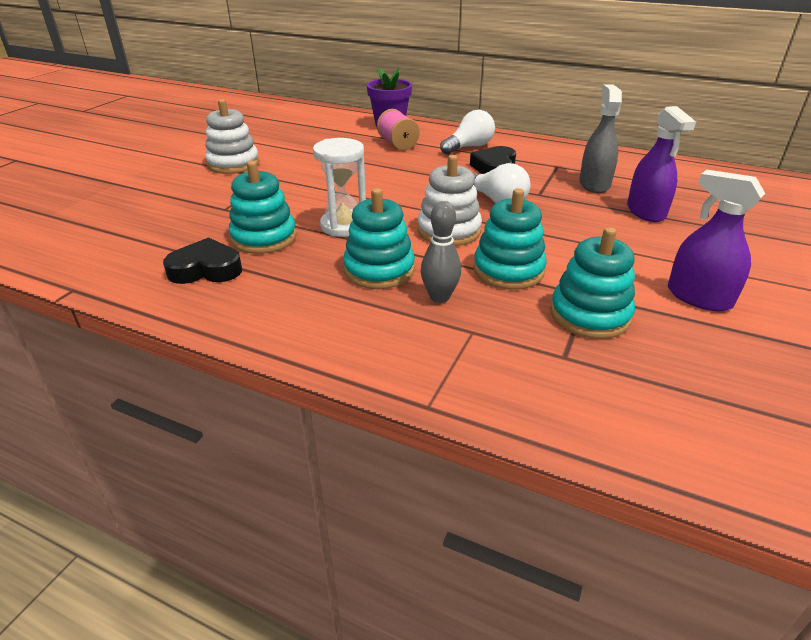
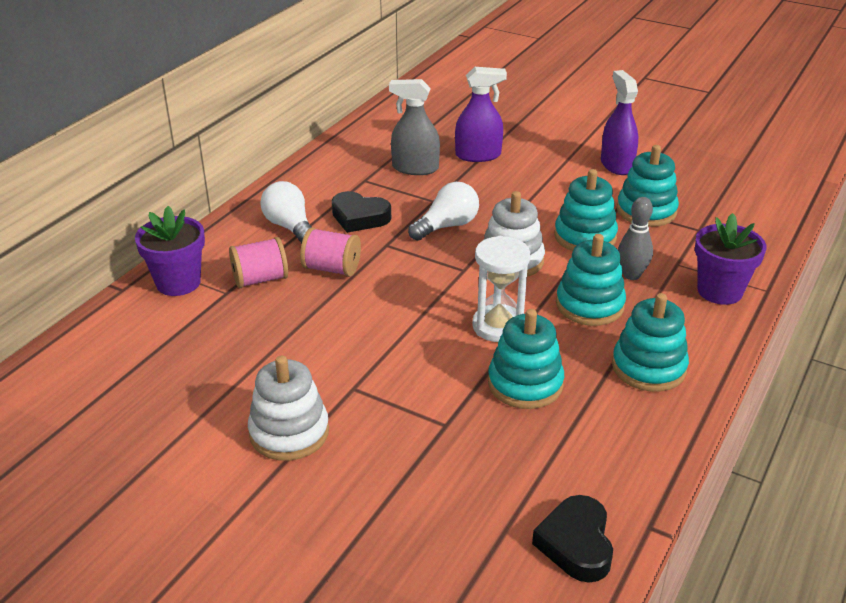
camera: 85 degrees left, 0 degrees up
(206, 269) = (597, 422): black heart -> black heart (576, 544)
(275, 300) = (648, 367): none -> turquoise stacking toy
(416, 163) = (331, 269): none -> pink spool
(418, 361) = (719, 291): none -> purple flower pot
(698, 297) = (616, 165): purple spray bottle -> purple spray bottle turned 120 degrees clockwise

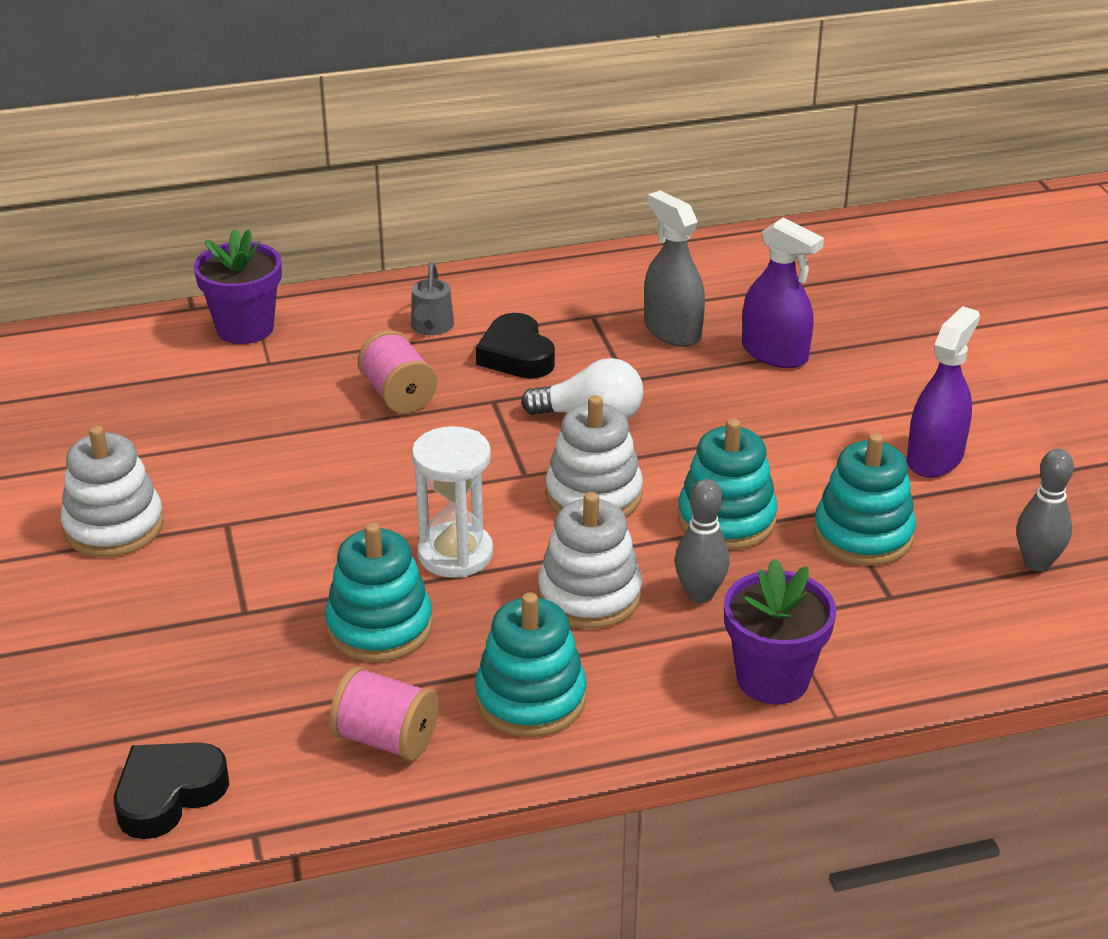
camera: 45 degrees right, 0 degrees up
(260, 279) = (317, 367): pink spool -> pink spool (386, 739)
(290, 227) = (431, 327): white light bulb -> grey watering can
(589, 305) = (589, 595): turquoise stacking toy -> white stacking toy
(722, 185) = (1037, 563): none -> grey bowling pin

